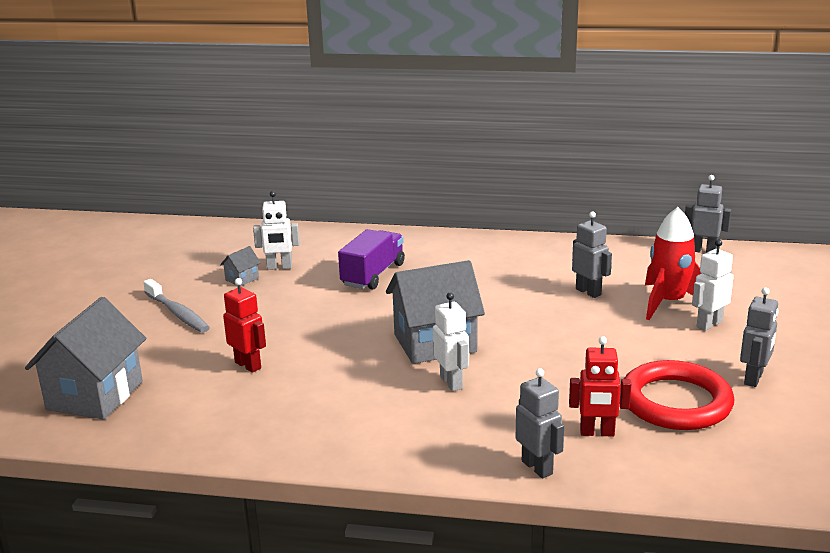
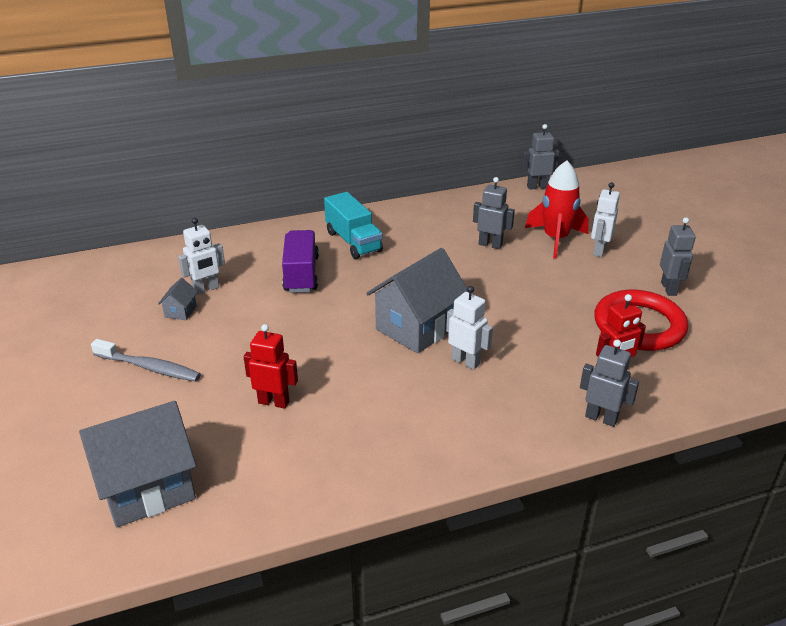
camera: 30 degrees left, 10 degrees up
(95, 395) = (148, 488): grey house -> grey house turned 75 degrees clockwise
(450, 259) = (353, 241): none -> turquoise truck

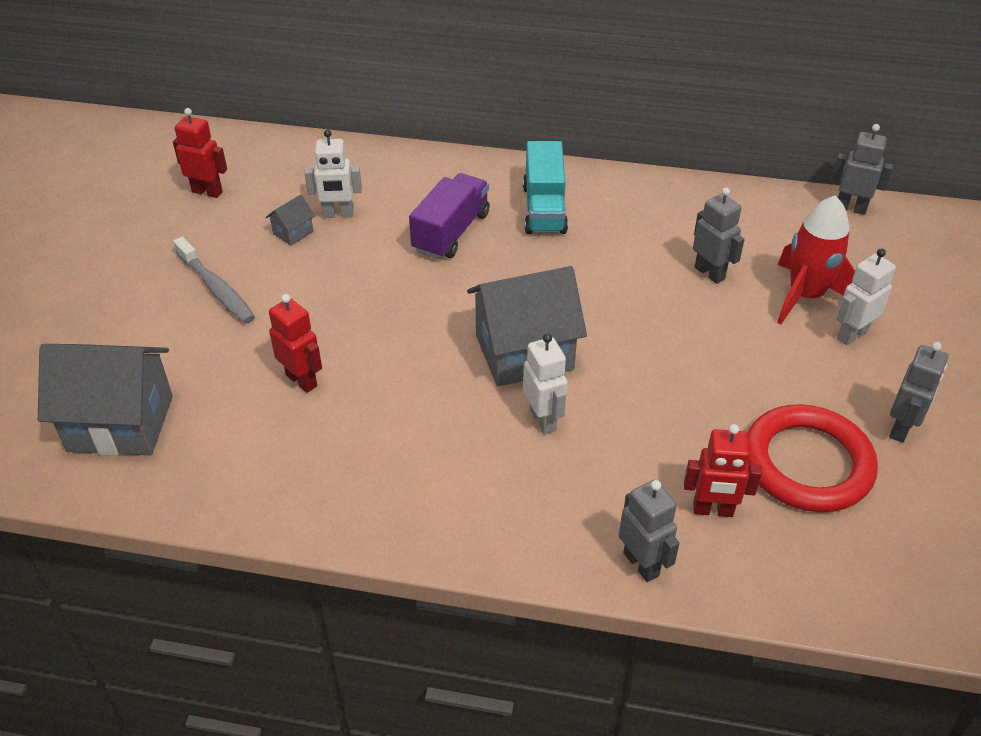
camera: 30 degrees right, 10 degrees up
(83, 307) = (207, 192): none -> red robot

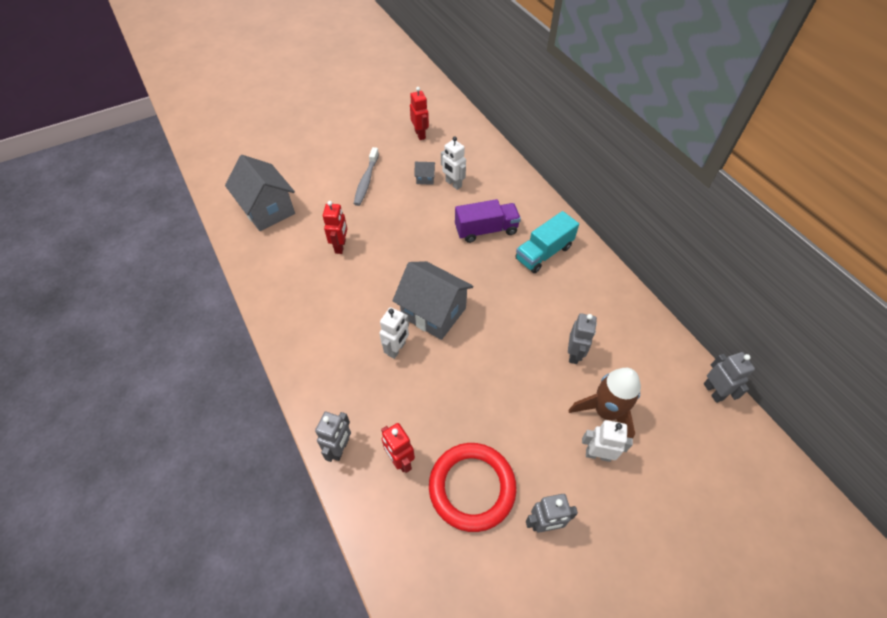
camera: 50 degrees right, 10 degrees up
(805, 296) = (605, 412): red rocket -> brown rocket

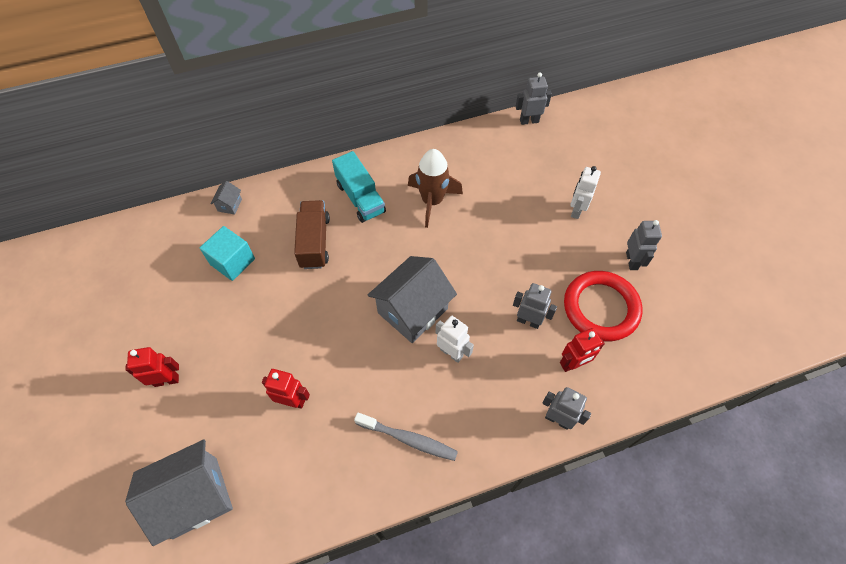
camera: 80 degrees left, 5 degrees up
(366, 181) = (189, 360): grey toothbrush -> grey toothbrush (409, 439)
(420, 134) = (128, 284): red robot -> red robot (166, 380)
(425, 178) = (212, 290): grey house -> grey house (230, 205)
(453, 184) = (232, 262): white robot -> turquoise cube
(486, 230) = (314, 242): purple truck -> brown truck
(574, 354) = (481, 202): grey robot -> grey robot (528, 321)
(605, 412) = (539, 195): brown rocket -> brown rocket (432, 201)

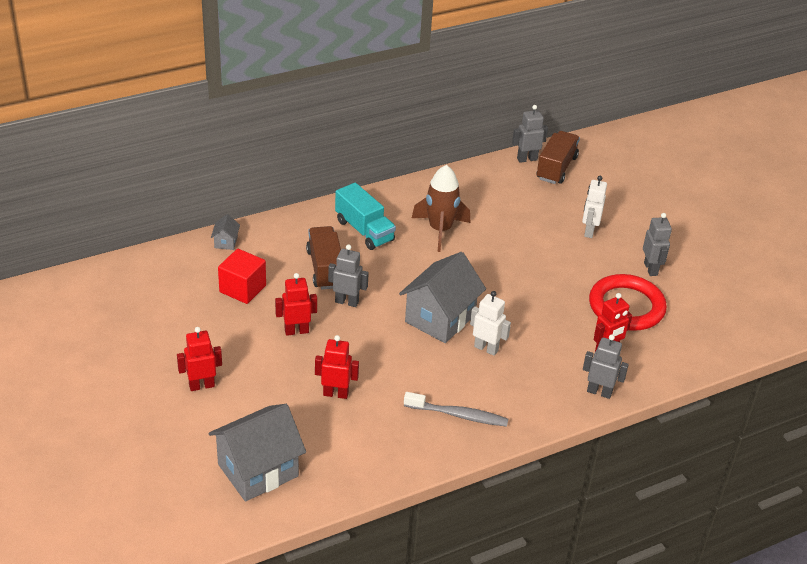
camera: 10 degrees left, 20 degrees down
(232, 262) = (242, 289): turquoise cube -> red cube
(271, 317) = (296, 331): none -> red robot
(528, 321) = (557, 320): grey robot -> grey robot (347, 302)
(555, 133) = (556, 168): none -> brown truck

